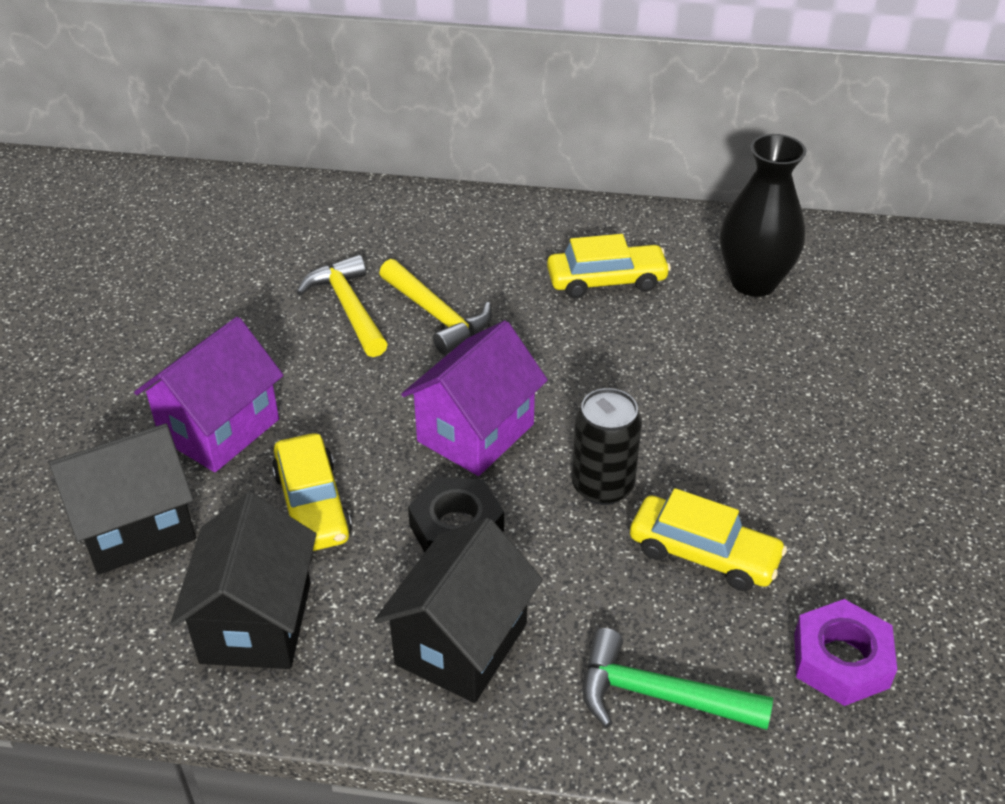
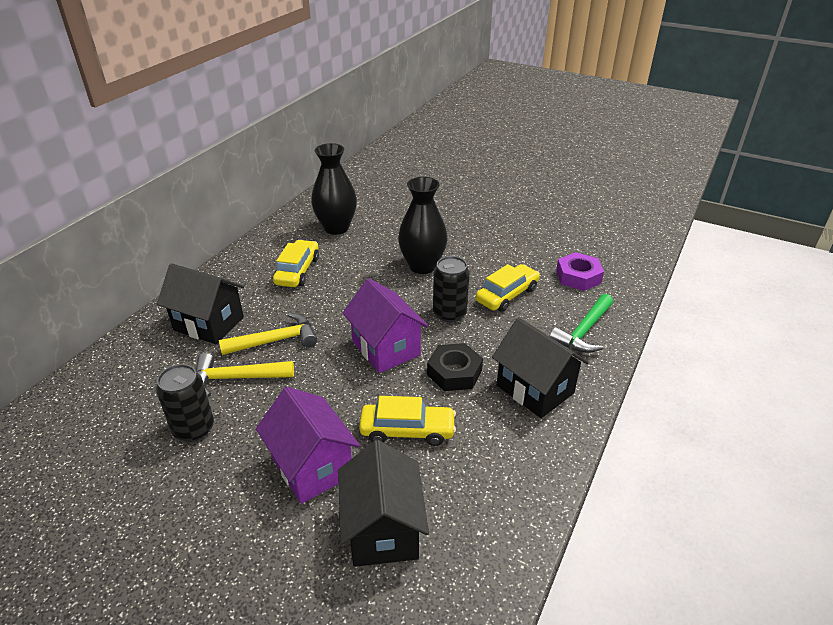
camera: 70 degrees left, 5 degrees down
(249, 307) = (194, 429): none -> black can
(256, 622) = (491, 475): black house -> black house (209, 324)
(716, 417) = (422, 266): none -> black vase

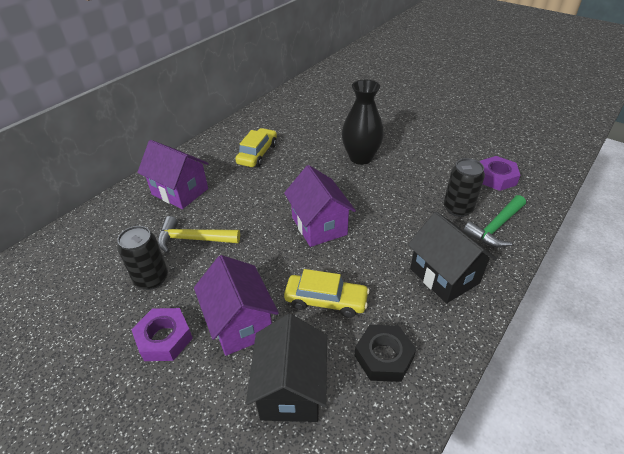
camera: 10 degrees right, 5 degrees up
(209, 324) = (180, 191): black house -> purple house
(224, 494) = (164, 338): none -> purple nut
(276, 340) = (230, 210): yellow hammer -> none
(336, 228) = (295, 120): black vase -> none
(449, 313) = (378, 200): black can -> black can (458, 208)
(454, 372) = (374, 253): black nut -> black nut (383, 357)
(507, 295) = (430, 188): yellow car -> none

